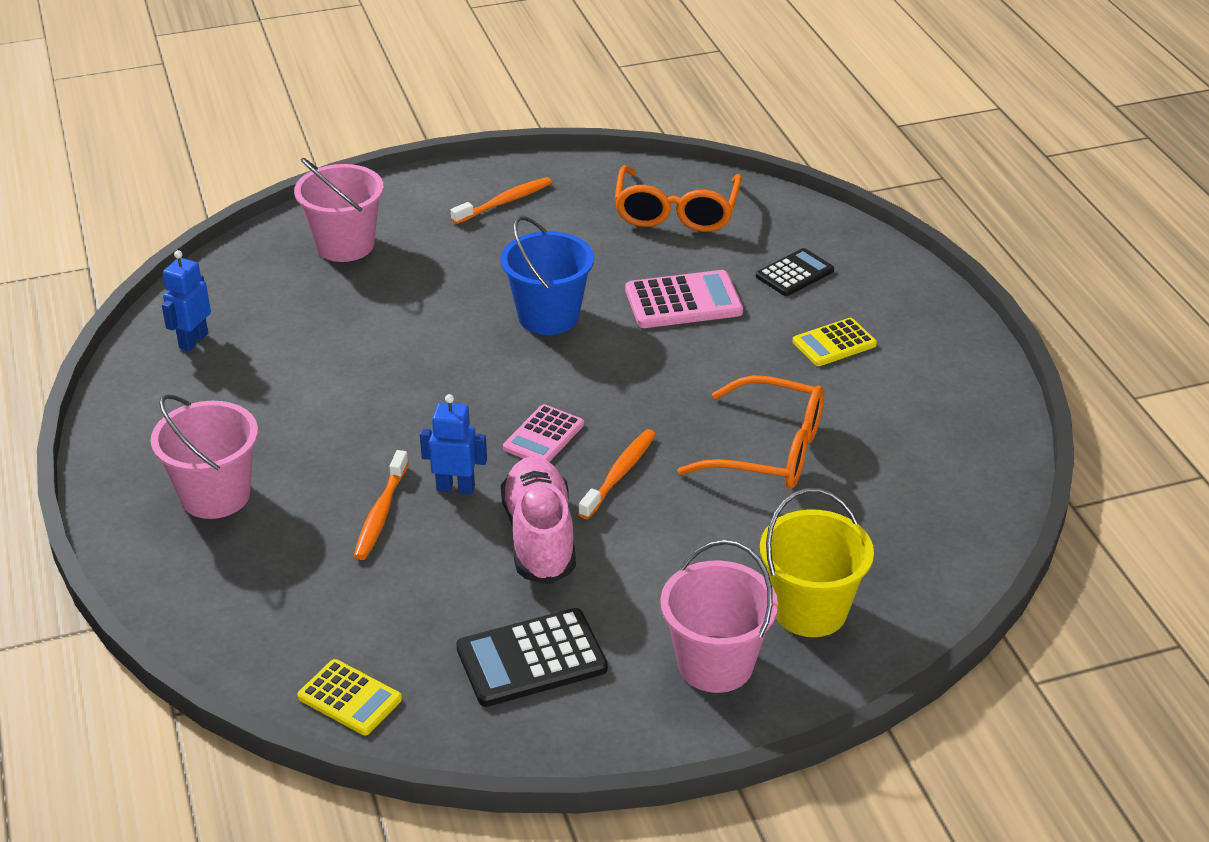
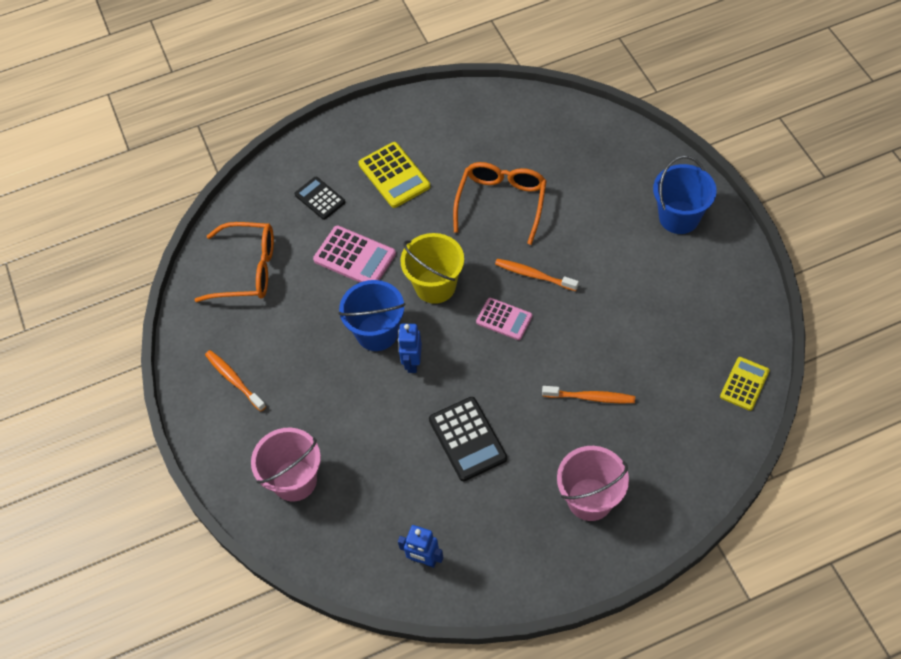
camera: 90 degrees left, 20 degrees up
(455, 488) = (560, 360): blue robot -> blue robot (412, 363)
(531, 659) = (694, 300): black calculator -> black calculator (467, 439)
(539, 537) = (596, 309): pink shoe -> none
(683, 301) = (354, 257): pink calculator -> pink calculator turned 135 degrees clockwise
(715, 664) = (679, 217): pink bucket -> blue bucket
(810, 610) = (630, 179): yellow bucket -> yellow bucket (435, 286)
(834, 343) = (394, 175): yellow calculator -> yellow calculator, size x1.51

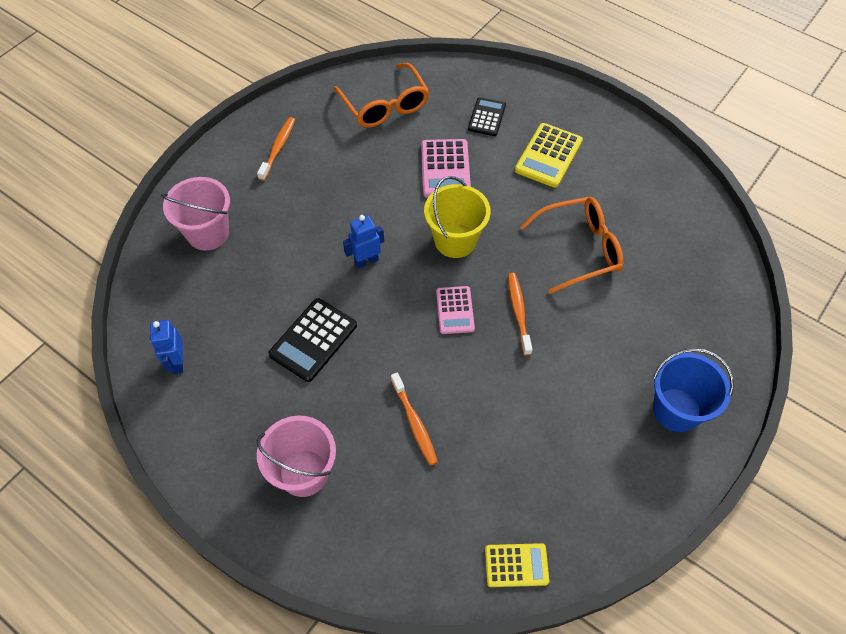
camera: 55 degrees right, 0 degrees up
(377, 333) = (380, 221): blue bucket -> none

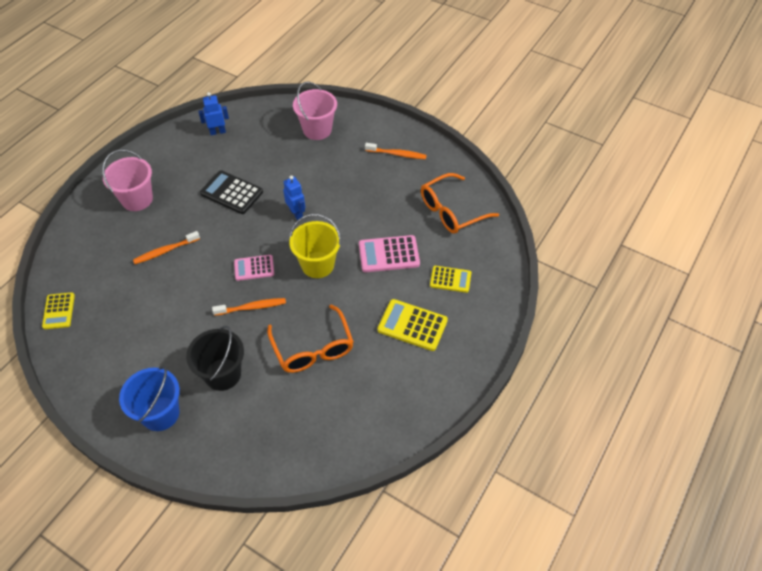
camera: 85 degrees right, 5 degrees down
(487, 117) = (450, 279): black calculator -> yellow calculator
(618, 342) = (223, 374): none -> black bucket

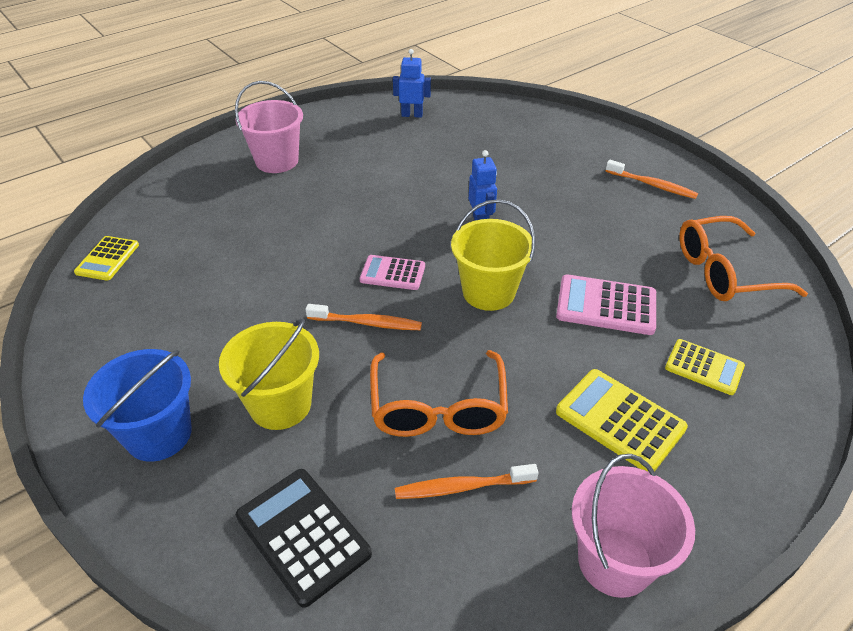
camera: 20 degrees right, 10 degrees down
(165, 251) = (282, 224): orange toothbrush -> orange toothbrush (462, 487)
(223, 374) = (280, 405): black bucket -> yellow bucket
(231, 193) = (401, 180): black calculator -> black calculator (303, 535)
(317, 130) = (544, 137): pink bucket -> pink bucket (614, 561)

